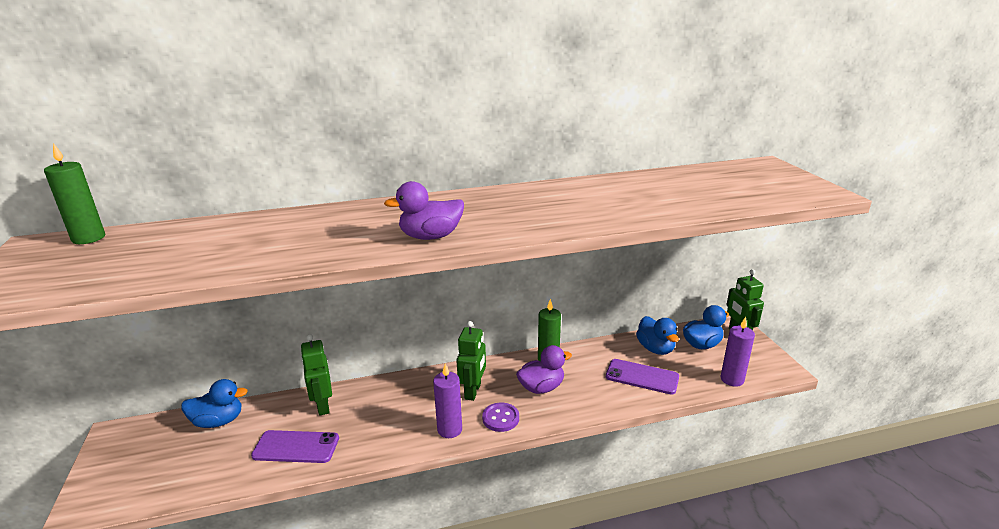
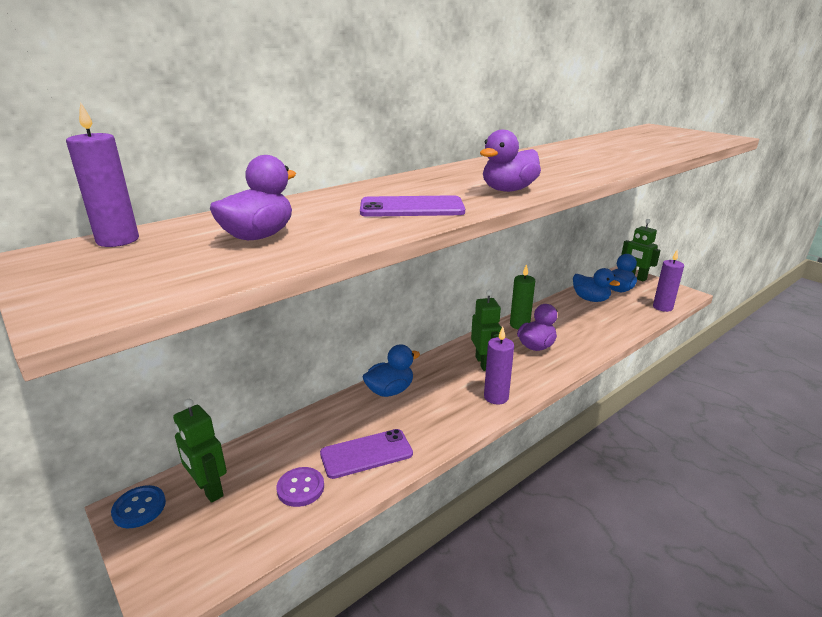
camera: 25 degrees left, 0 degrees up
(89, 238) = (118, 240): green candle -> purple candle
(119, 436) = (139, 508): none -> blue button
(168, 253) = (258, 236): none -> purple duck
(218, 421) = (253, 457): blue duck -> blue duck (390, 391)
(322, 405) = (355, 411): green robot -> green robot (209, 489)
(500, 418) = (529, 377): purple button -> purple button (300, 488)
(642, 377) = (601, 320): purple phone -> purple phone (412, 208)

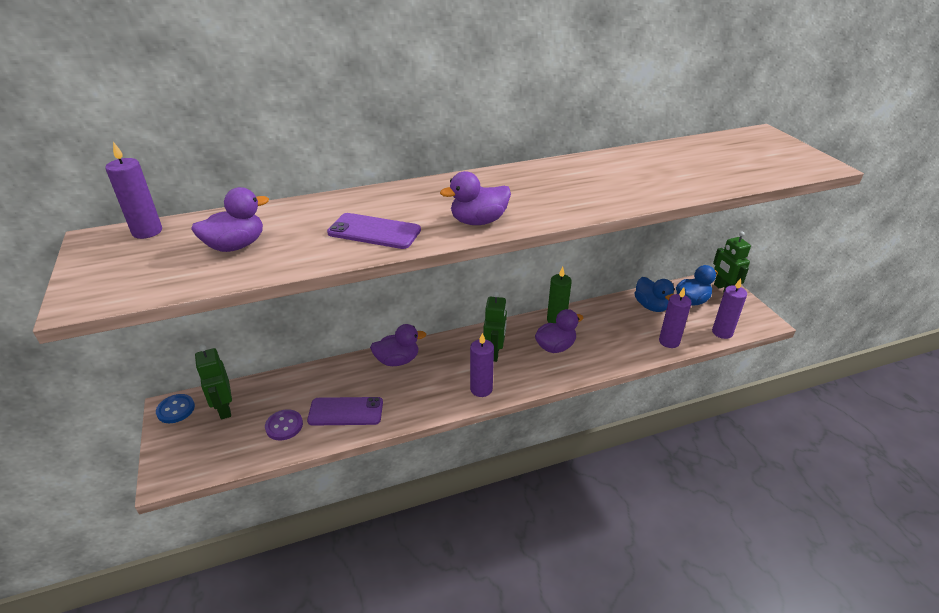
camera: 20 degrees right, 10 degrees up
(390, 391) = (397, 360): blue duck -> purple duck
(628, 322) = (669, 341): none -> purple candle

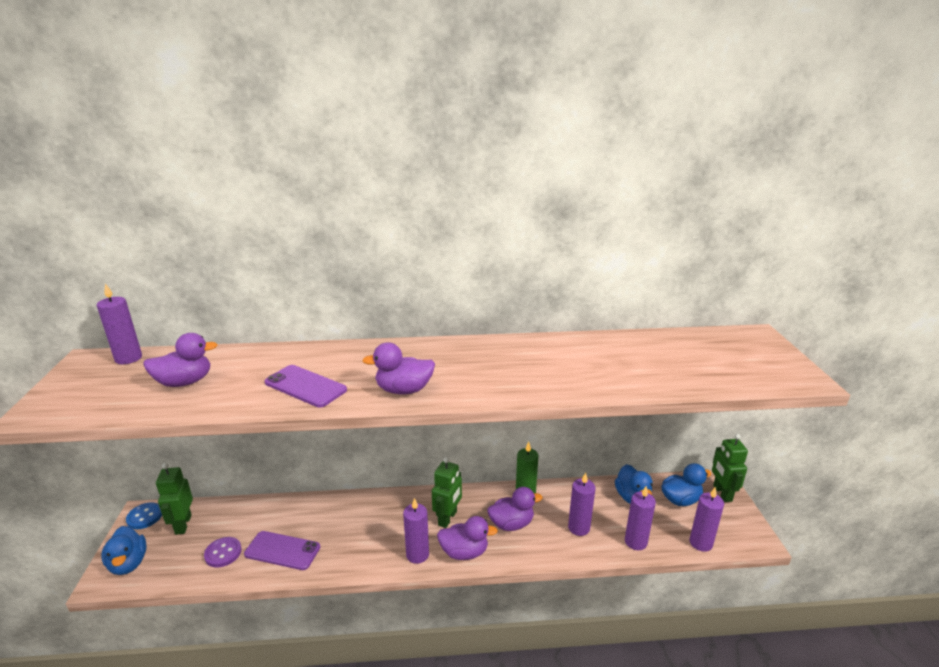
camera: 15 degrees right, 10 degrees down
(185, 456) = (128, 563): none -> blue duck
(397, 360) = (353, 508): purple duck -> purple duck (464, 552)
(616, 339) = (579, 528): none -> purple candle

